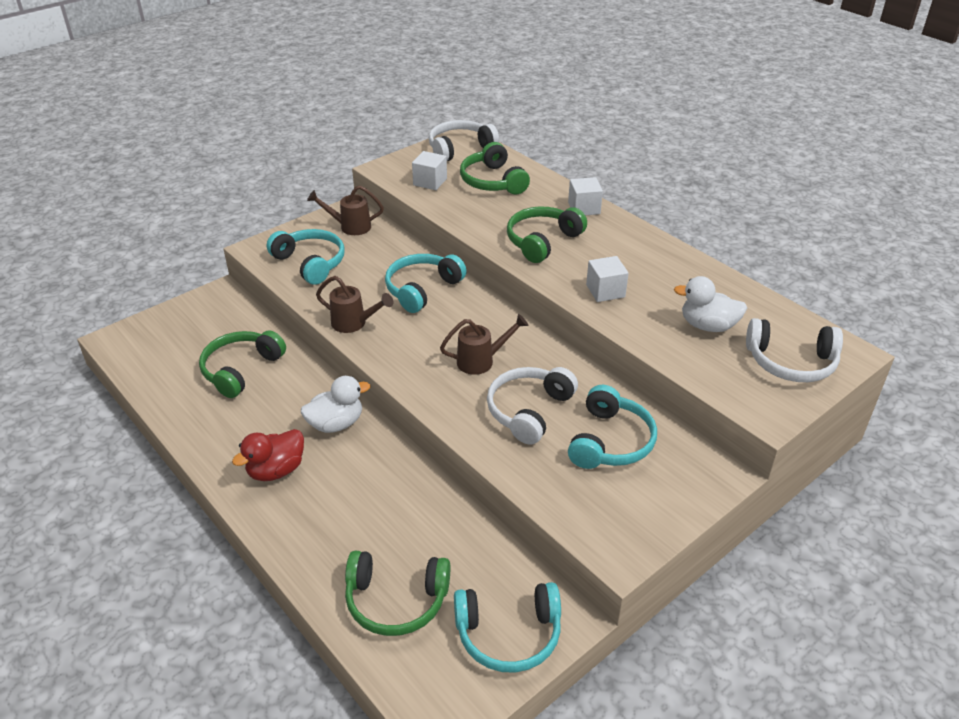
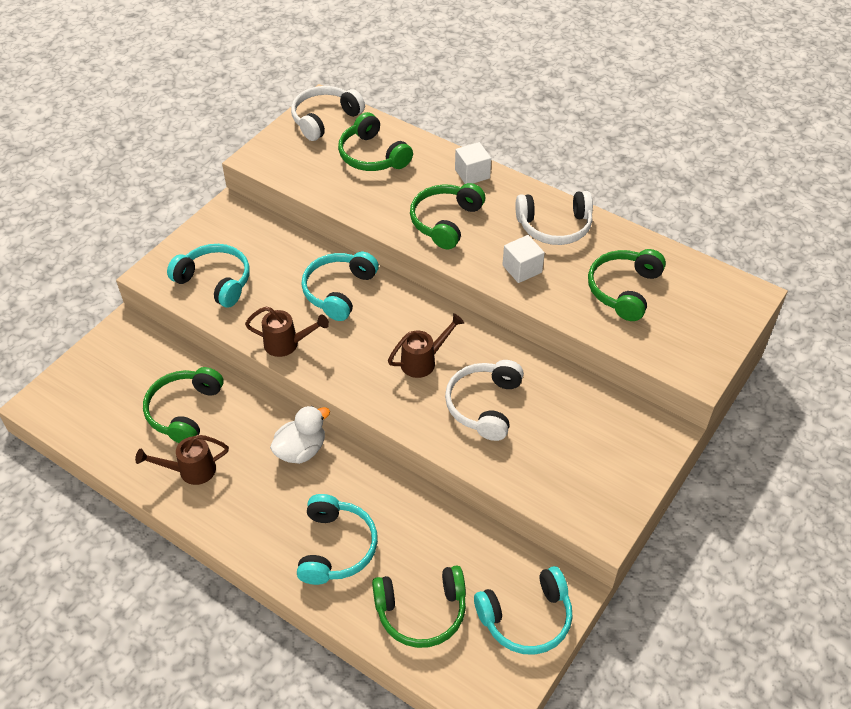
camera: 15 degrees left, 10 degrees up
(276, 470) = (264, 511): red duck -> none
(350, 227) = (238, 229): brown watering can -> brown watering can (190, 471)
(430, 182) = (309, 167): white cube -> none
(610, 441) = (565, 421): turquoise headphones -> turquoise headphones (336, 547)
(707, 326) = (623, 290): white duck -> green headphones
(791, 362) = (704, 315): white headphones -> white headphones (554, 227)

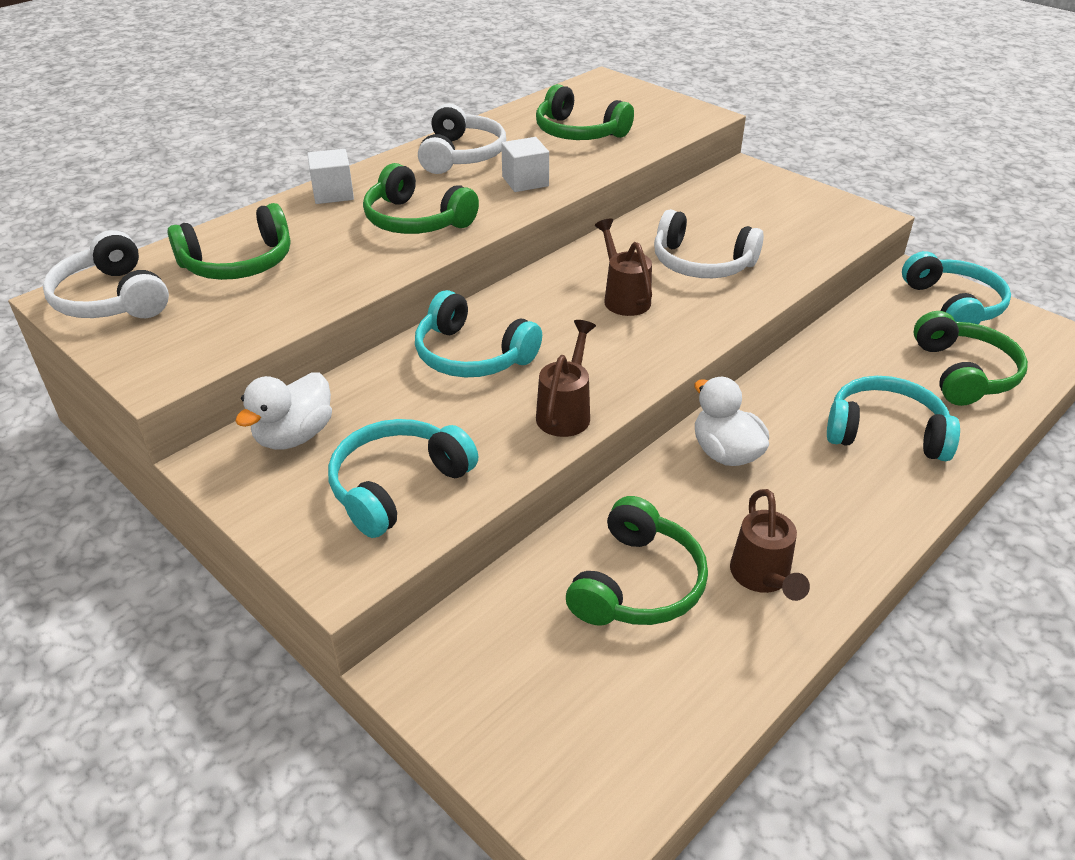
camera: 80 degrees left, 10 degrees down
(184, 411) = (637, 583): green headphones -> green headphones turned 90 degrees counterclockwise
(252, 231) = (294, 436): none -> white duck

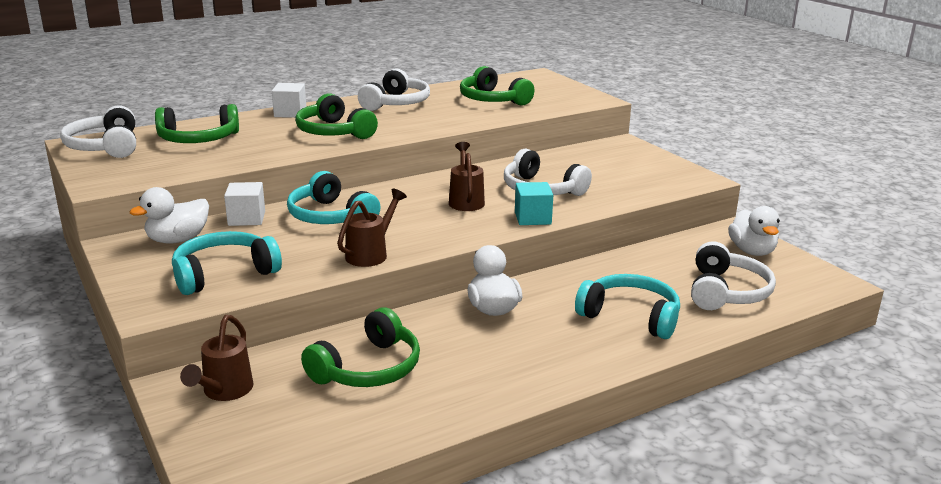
camera: 15 degrees right, 15 degrees down
(525, 181) = (429, 121): white cube -> white cube (246, 218)
(721, 313) = (532, 218): none -> turquoise cube
(762, 579) = (463, 382): brown watering can -> brown watering can (224, 392)
(953, 305) = (752, 251): turquoise headphones -> white duck
(964, 373) = (726, 292): green headphones -> white headphones

